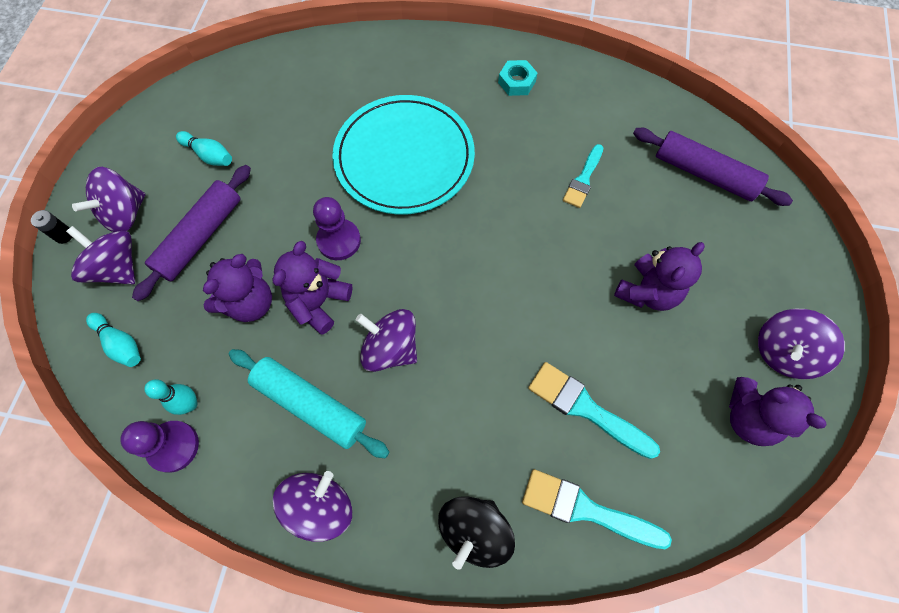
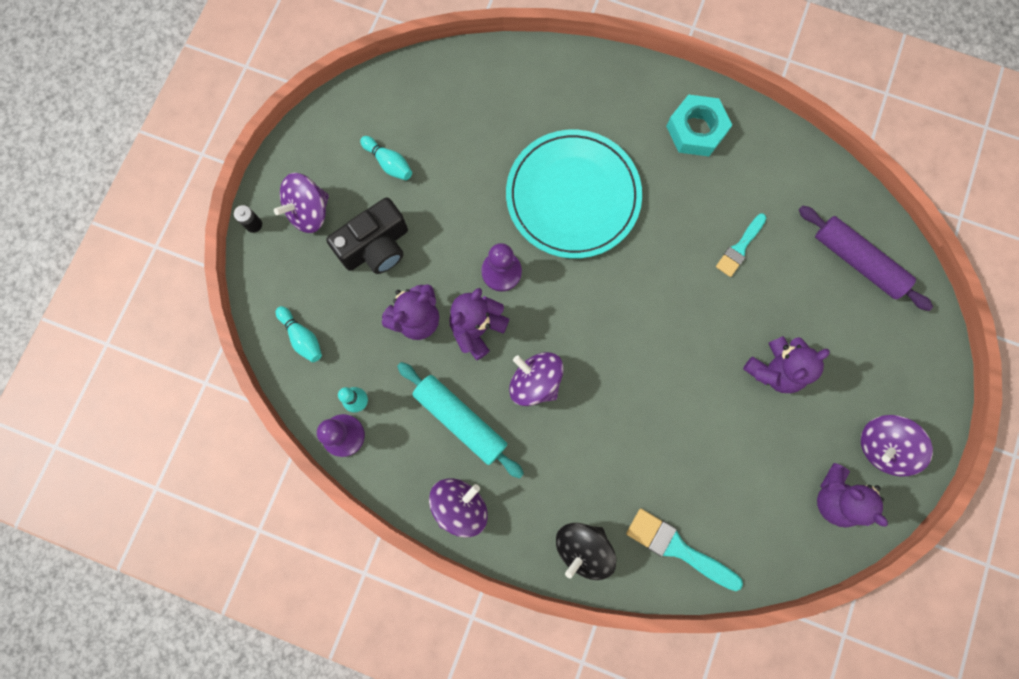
camera: 10 degrees right, 10 degrees up
(117, 268) = (301, 265): purple spinning top -> none
(200, 237) = (376, 247): purple rolling pin -> black camera
(517, 82) = (696, 130): turquoise nut -> turquoise nut, size x1.59
(585, 408) = (695, 465): turquoise brush -> none

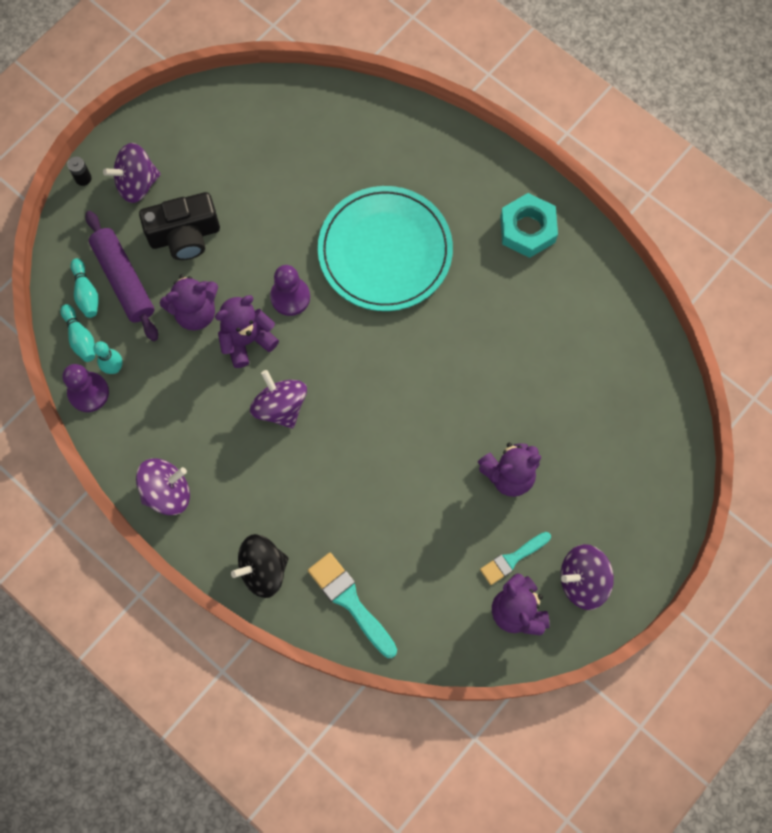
camera: 20 degrees right, 5 degrees down
(389, 163) = (227, 164): turquoise bowling pin -> turquoise bowling pin (80, 338)
(460, 420) = (198, 417): turquoise rolling pin -> none
(740, 248) = (523, 352): turquoise brush -> turquoise brush (512, 559)
(858, 261) = (632, 403): purple rolling pin -> purple rolling pin (124, 280)

